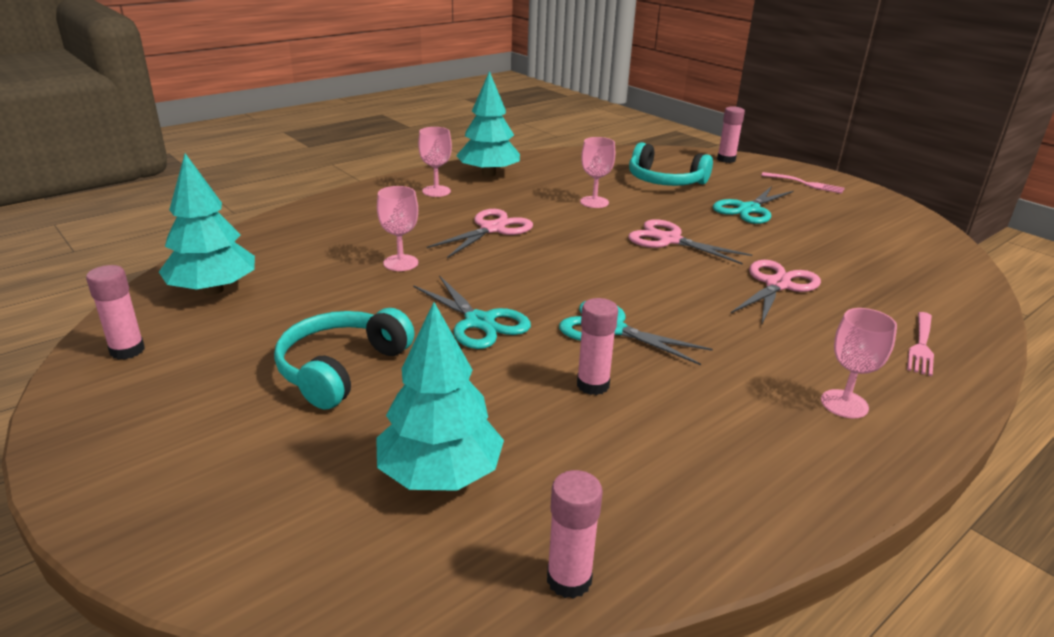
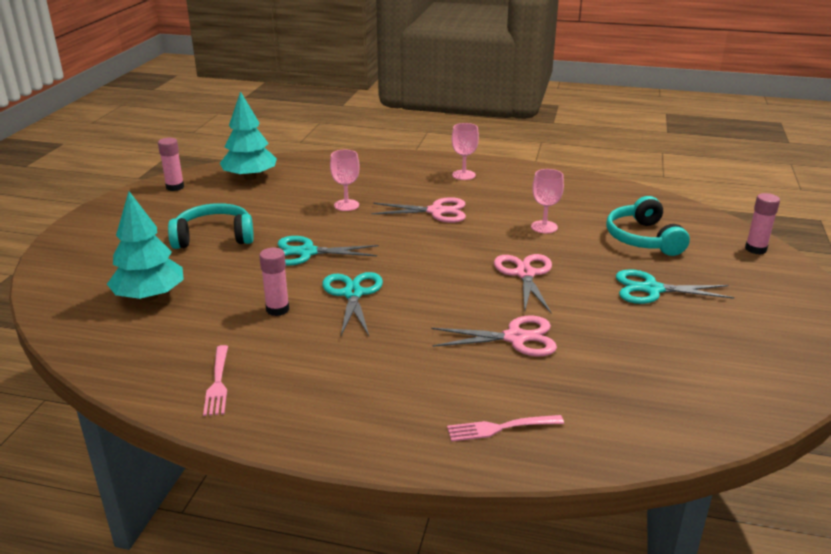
camera: 55 degrees right, 0 degrees up
(479, 322) = (307, 252): turquoise scissors -> turquoise scissors turned 75 degrees clockwise
(488, 174) = (524, 178): turquoise tree -> none
(569, 579) = (98, 357): pink glue stick -> none
(805, 184) = (775, 301): pink fork -> pink fork (217, 382)
(844, 404) = (359, 407): pink goblet -> none

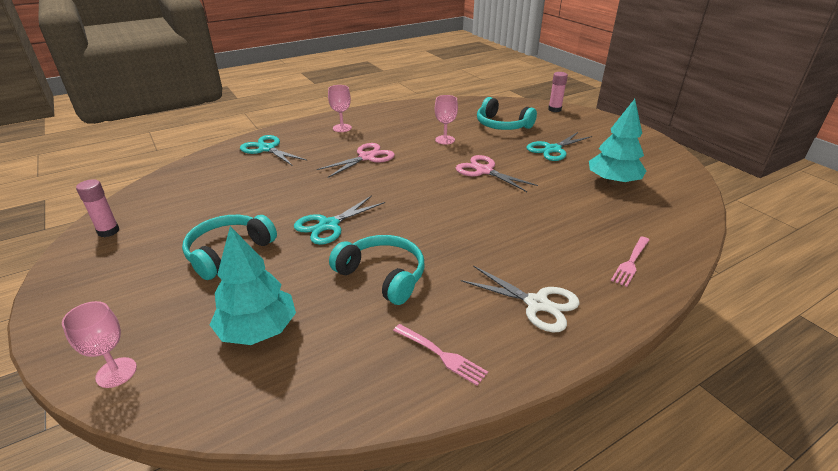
camera: 45 degrees left, 5 degrees up
(250, 177) = (174, 193): turquoise tree -> turquoise tree (613, 182)
(277, 309) = (383, 275): pink glue stick -> turquoise headphones
(346, 205) = (297, 179): pink goblet -> pink goblet (116, 372)
(347, 399) = (537, 303): none -> white scissors
(353, 294) = (413, 235): turquoise scissors -> turquoise scissors (267, 149)
(515, 338) = (546, 209): pink scissors -> none

